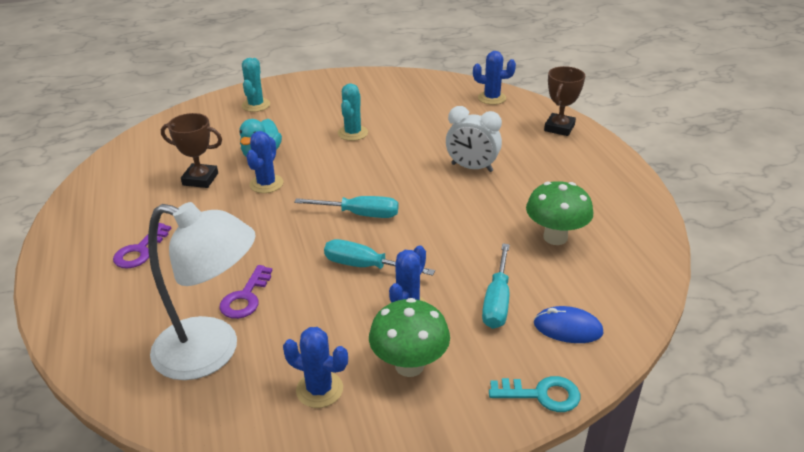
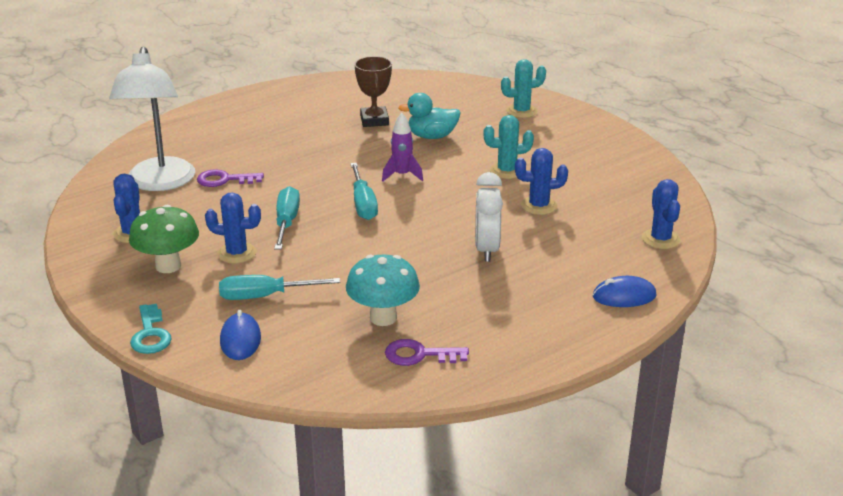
camera: 70 degrees right, 5 degrees down
(140, 250) = (263, 125): purple key -> purple key (419, 355)
(266, 184) = (385, 150): blue cactus -> blue cactus (539, 206)
(322, 184) = (402, 175): none -> purple rocket
(555, 237) = (383, 318): green mushroom -> turquoise mushroom
(559, 128) = (624, 296): brown trophy -> blue mouse

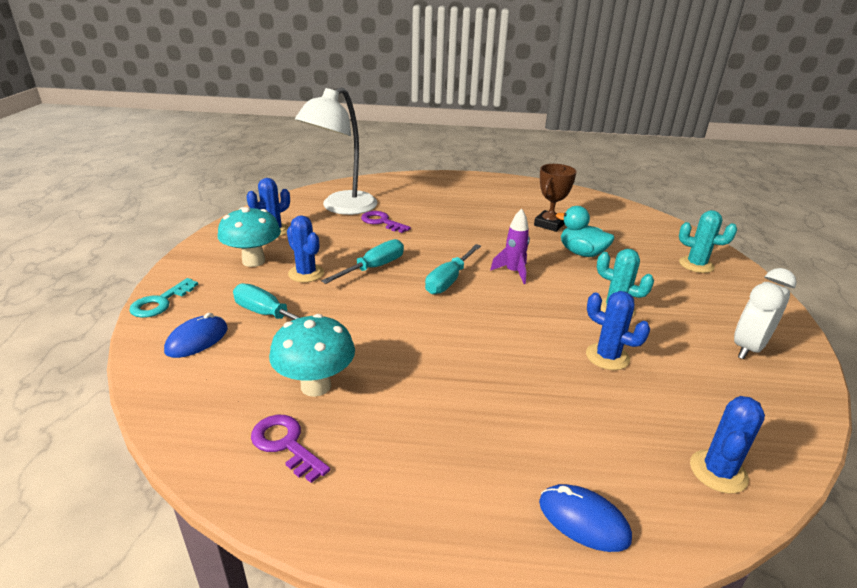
camera: 40 degrees right, 0 degrees up
(168, 266) = (253, 261): green mushroom -> turquoise mushroom
(487, 249) = (497, 373): white clock -> white clock (748, 348)

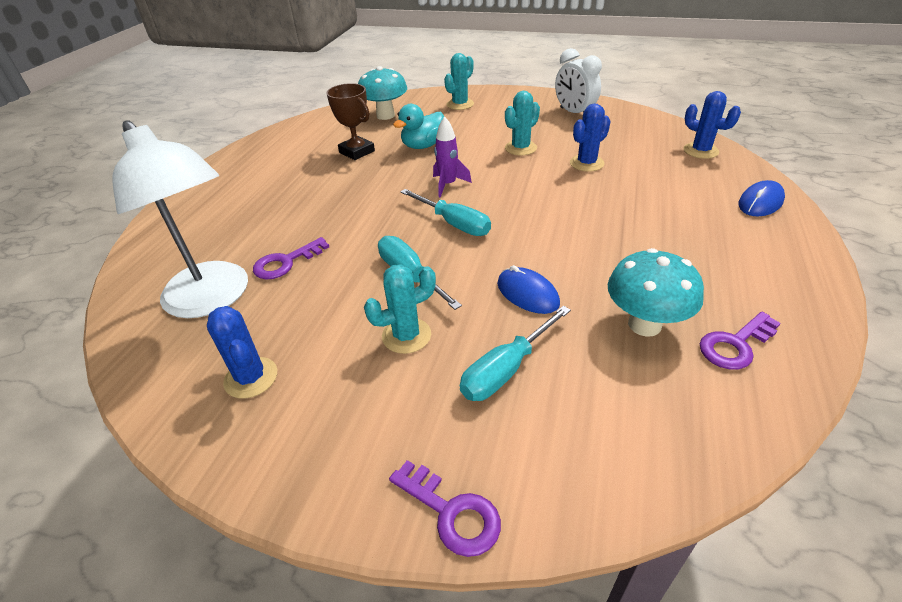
camera: 75 degrees left, 10 degrees up
(161, 302) = (451, 512): turquoise key -> purple key
(197, 340) = (561, 444): blue mouse -> blue mouse (527, 294)
(253, 261) = (349, 396): turquoise mushroom -> turquoise mushroom (385, 116)
(306, 273) = (406, 335): blue cactus -> turquoise cactus

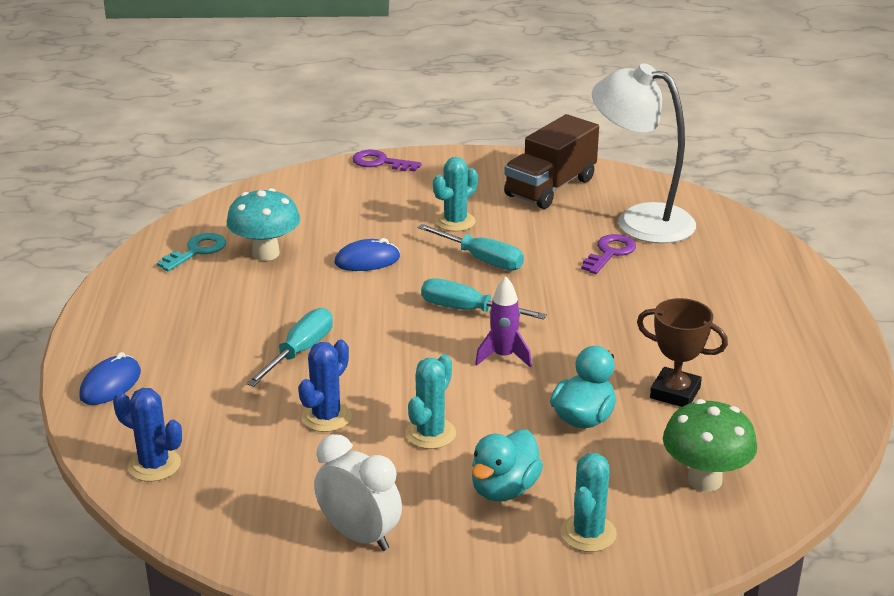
camera: 160 degrees right, 10 degrees down
(251, 378) = (550, 187): blue cactus -> brown truck
(385, 116) = (704, 480): turquoise mushroom -> green mushroom
(490, 122) = (504, 489): none -> turquoise duck
(506, 370) = (370, 215): turquoise screwdriver -> turquoise screwdriver (300, 352)
(527, 294) = (367, 260): blue mouse -> blue mouse turned 45 degrees counterclockwise
(735, 345) = (196, 251): purple key -> turquoise key

